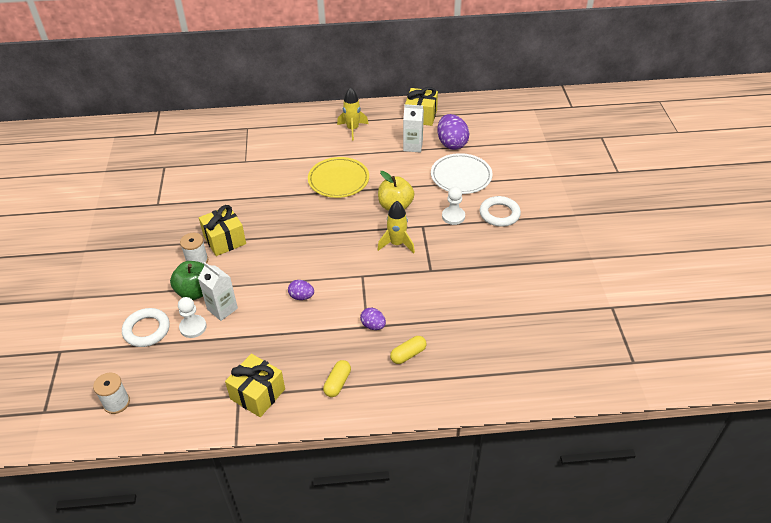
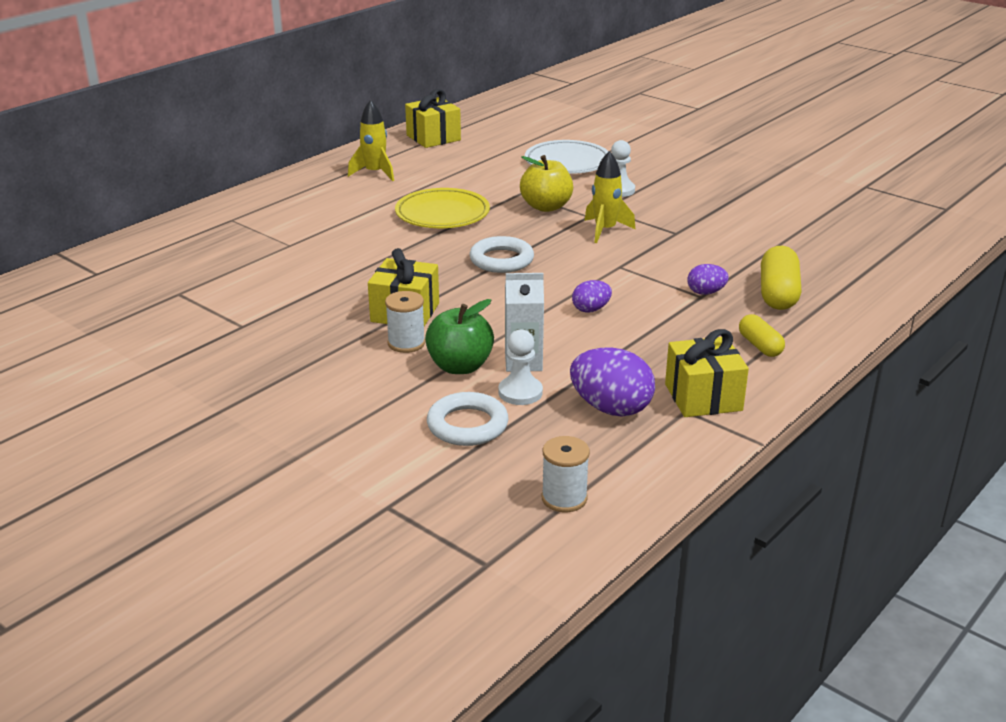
camera: 45 degrees left, 15 degrees down
(408, 354) = (778, 294): yellow capsule -> yellow capsule, size x1.64
(413, 146) = (471, 161): white carton -> none
(451, 144) = (509, 145): purple egg -> purple egg (611, 408)
(499, 214) = (657, 171): white ring -> white ring (501, 260)

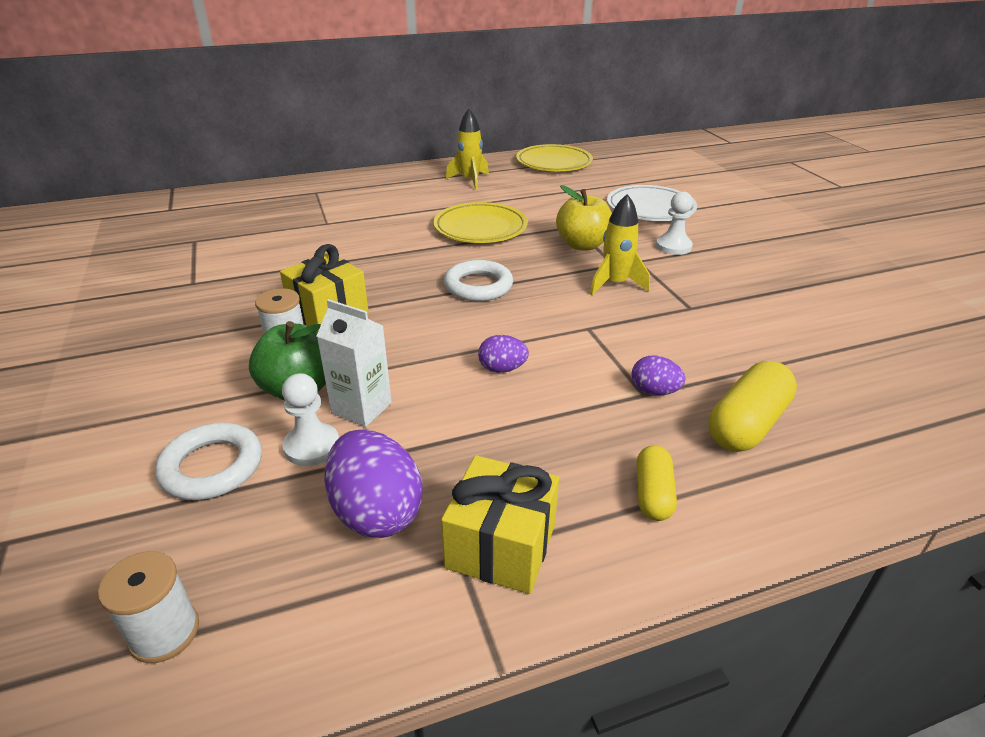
camera: 30 degrees right, 5 degrees up
(433, 138) = (554, 163): yellow gift -> yellow plate

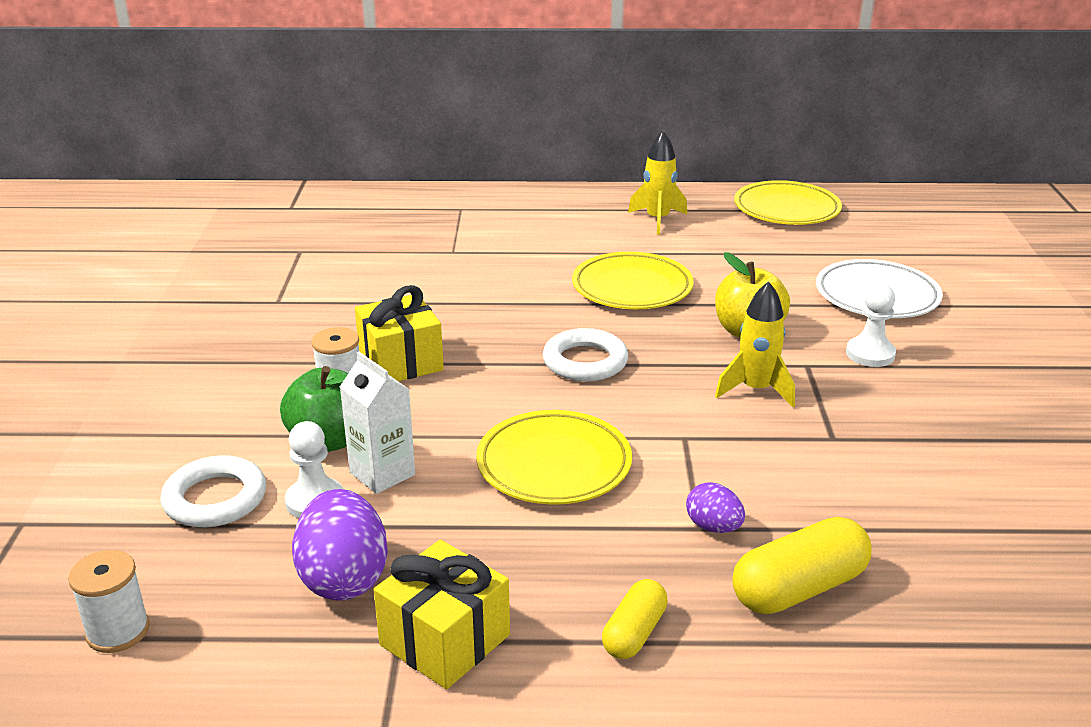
camera: 20 degrees right, 5 degrees down
(502, 369) = (554, 464): purple egg -> yellow plate

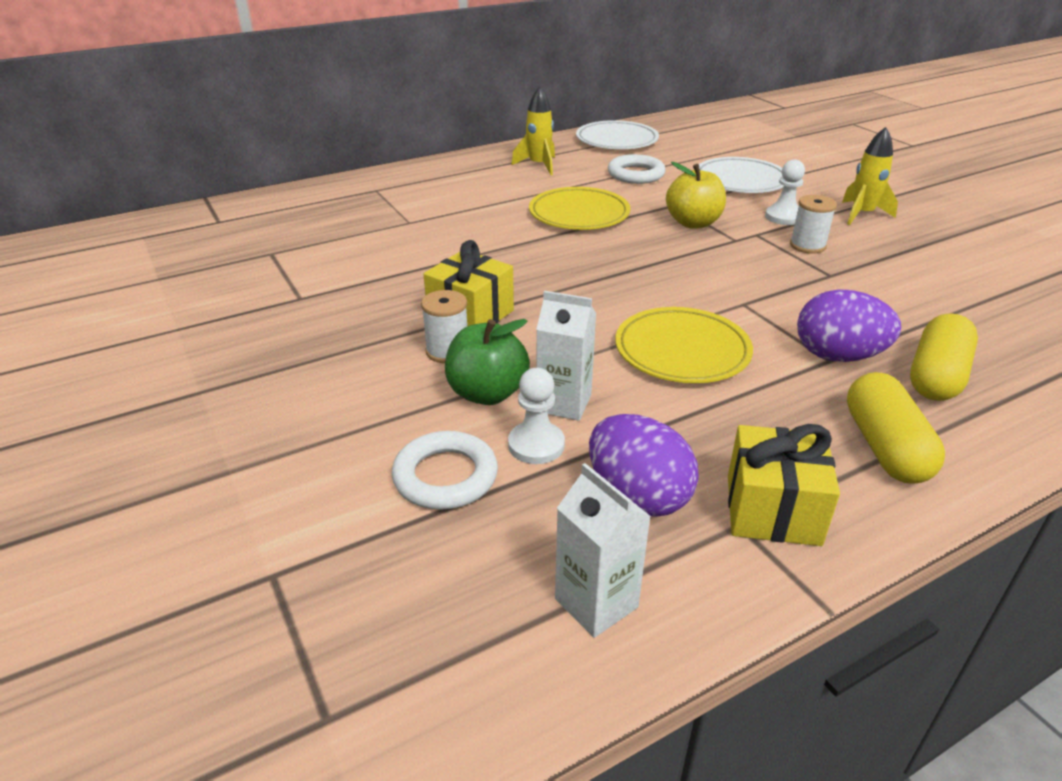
camera: 30 degrees left, 5 degrees up
(118, 631) = (498, 630): white spool -> white spool (807, 246)
(207, 645) = (596, 603): none -> white carton
(585, 361) = (611, 273): white ring -> white ring (635, 174)
(634, 633) = (884, 447): yellow capsule -> yellow capsule, size x1.64
(713, 527) = (838, 356): purple egg -> purple egg, size x1.82
(755, 390) = (746, 259): yellow rocket -> yellow rocket (862, 214)
(786, 209) = (616, 140): yellow plate -> white plate

